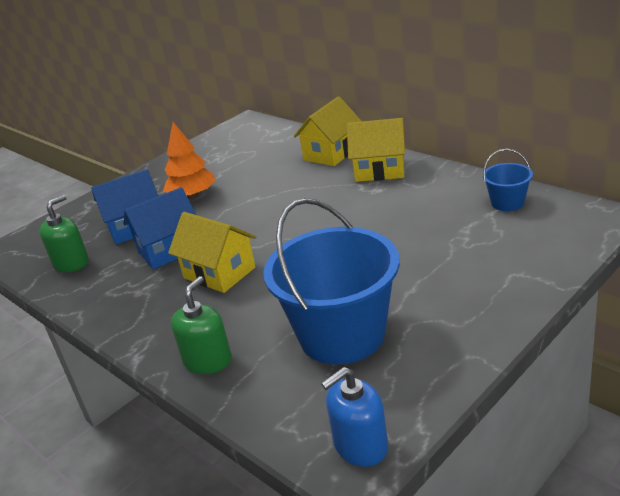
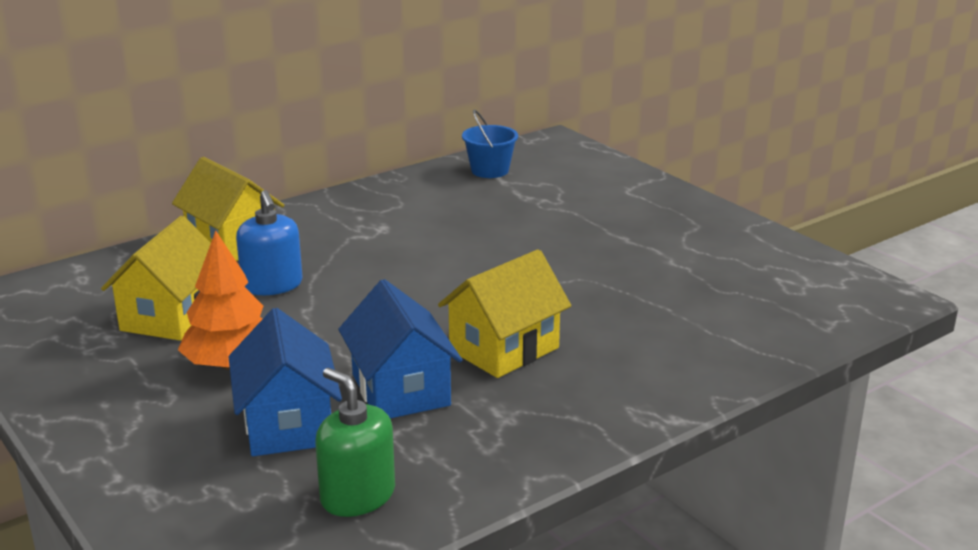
camera: 85 degrees left, 5 degrees down
(207, 360) = (702, 365): green soap dispenser -> none
(342, 335) = (688, 281): blue bucket -> none
(360, 446) = (861, 290): blue soap dispenser -> blue soap dispenser (272, 285)
(380, 170) = (330, 219): yellow house -> yellow house (171, 316)

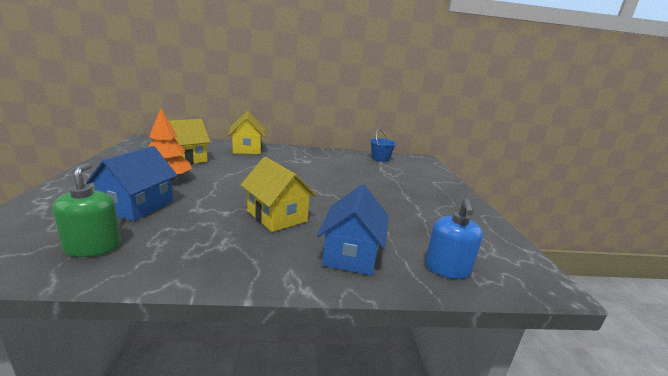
camera: 30 degrees right, 5 degrees down
(272, 285) = (234, 163): blue soap dispenser -> blue soap dispenser (447, 268)
(401, 390) = (204, 213): blue house -> blue house (351, 254)
(504, 349) = (277, 216): yellow house -> yellow house turned 60 degrees clockwise

